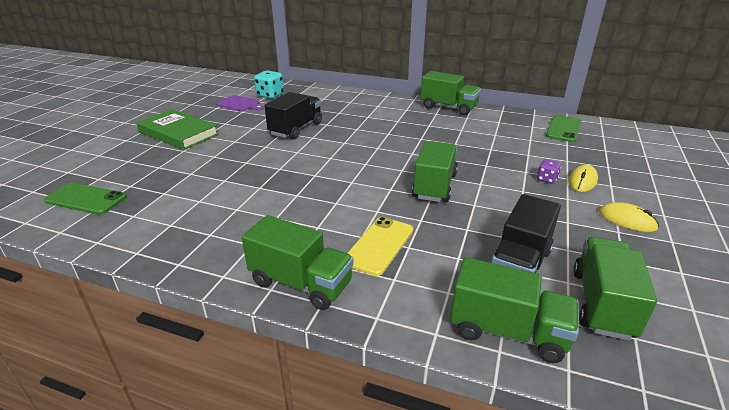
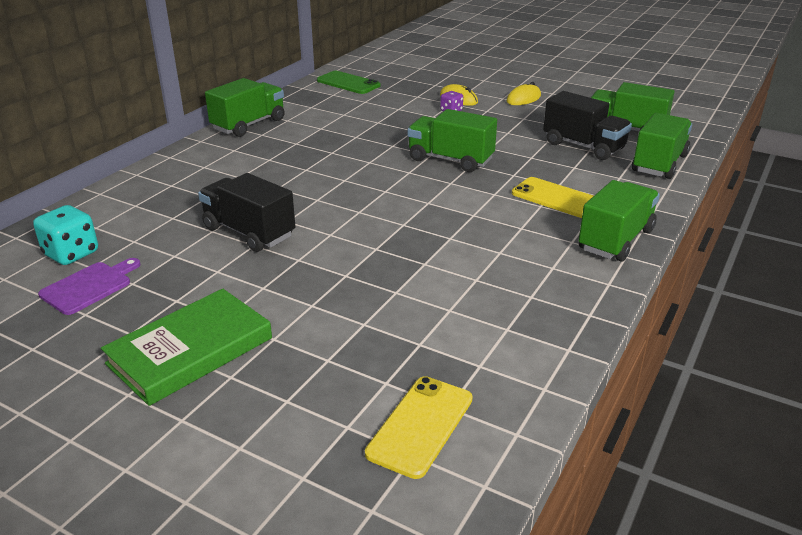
camera: 80 degrees left, 0 degrees up
(86, 199) = (420, 426): green phone -> yellow phone

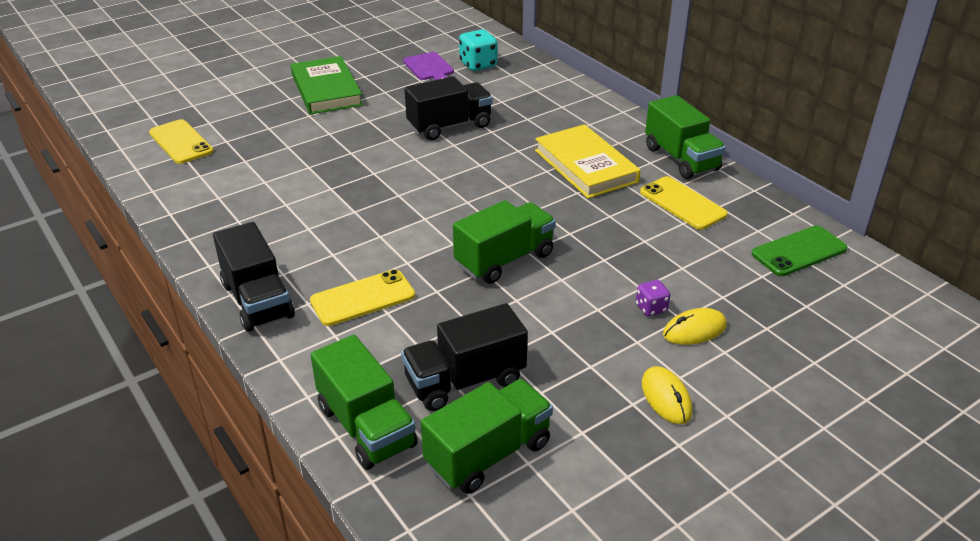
camera: 115 degrees right, 5 degrees up
(286, 155) = (586, 166): none -> yellow book
(317, 117) = (682, 203): none -> yellow phone
(615, 240) = (258, 300): green truck -> black truck

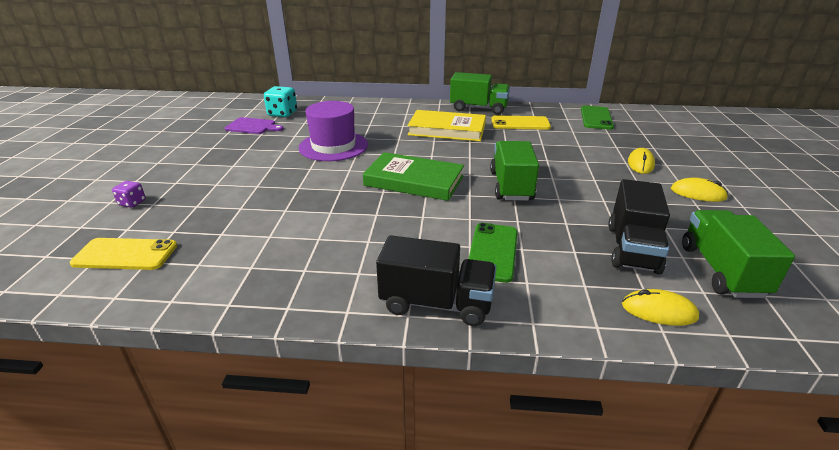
camera: 50 degrees left, 5 degrees down
(326, 90) = (198, 166): green book -> green book (414, 181)
(363, 298) = (492, 252): yellow phone -> green phone
(366, 426) = (659, 311): green truck -> yellow mouse
(449, 126) = (333, 146): black truck -> purple hat
(651, 308) = (609, 166): purple dice -> purple dice (132, 203)

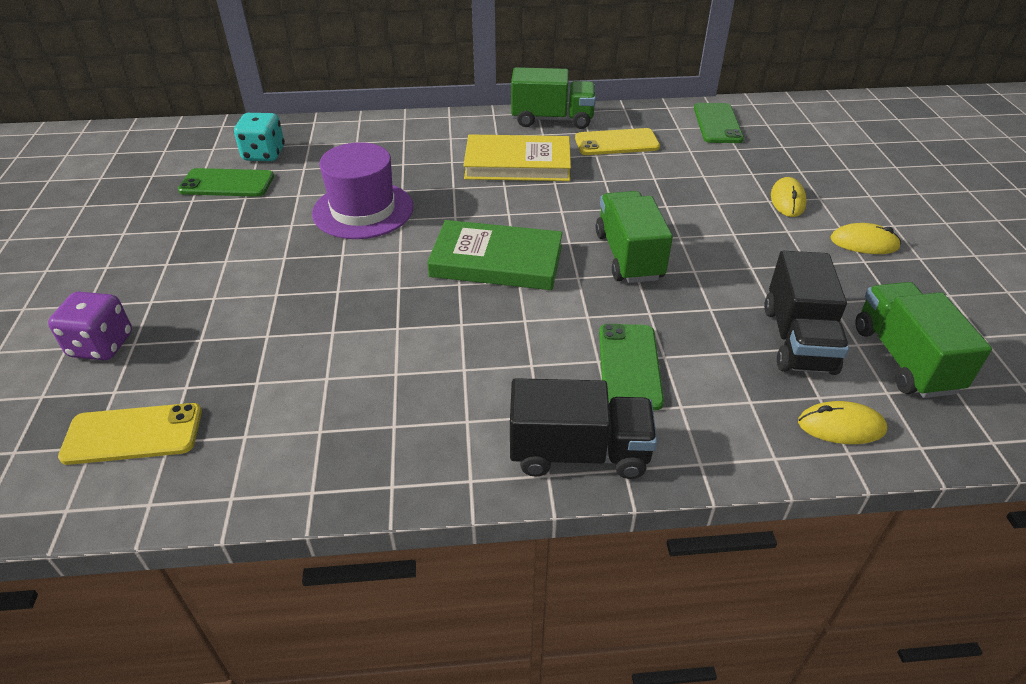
camera: 10 degrees left, 10 degrees up
(132, 203) = (101, 345): purple dice -> purple dice, size x1.72
(252, 126) = (227, 183): purple cutting board -> green phone

